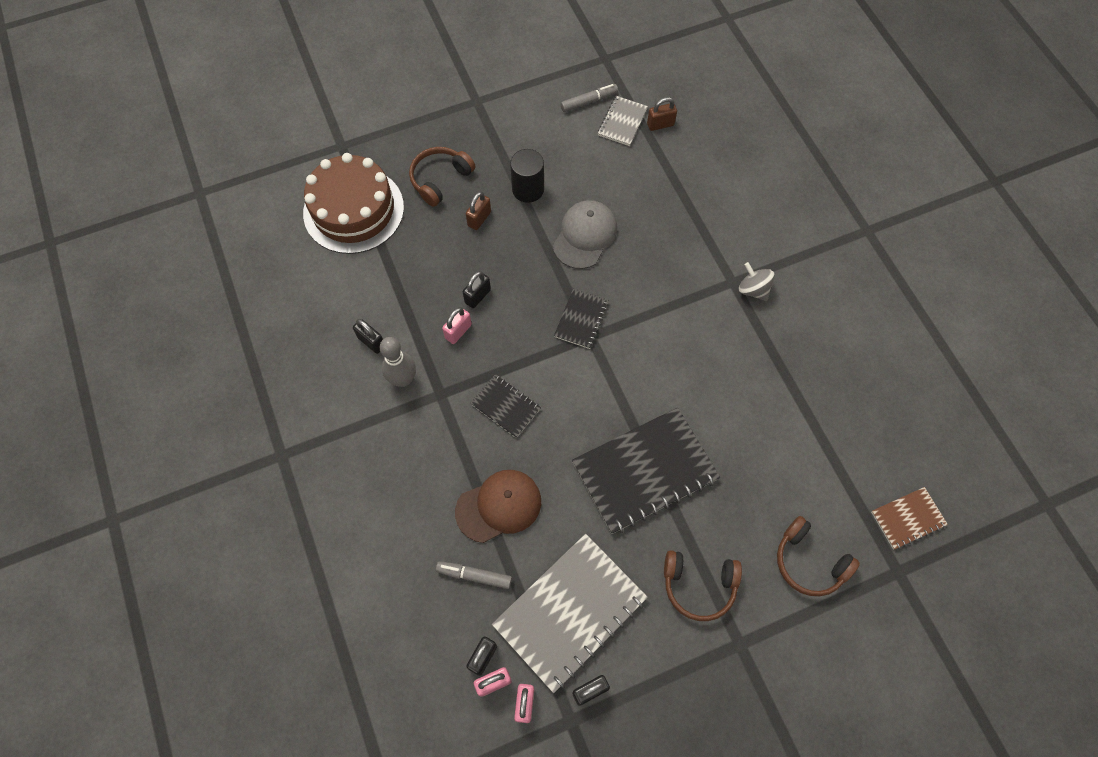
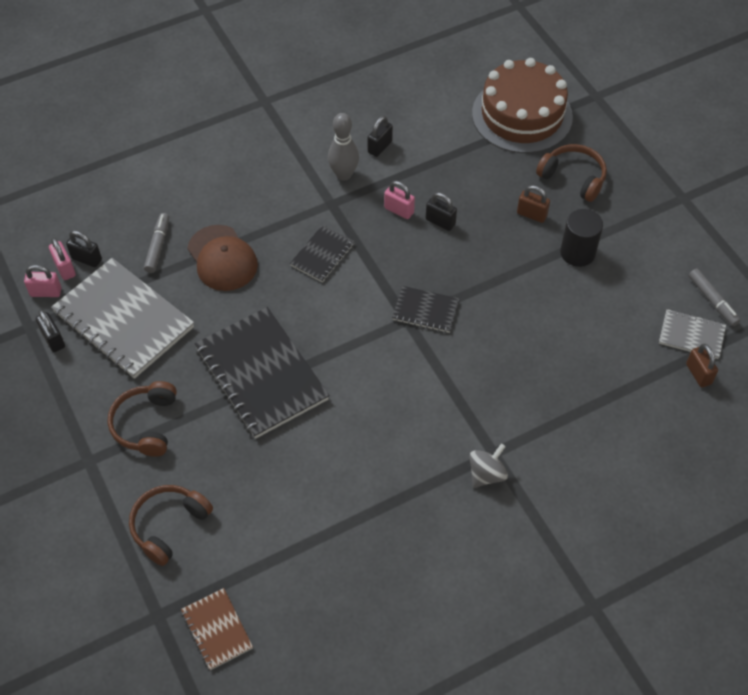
camera: 85 degrees right, 10 degrees down
(585, 236) = (528, 308): grey cap -> none

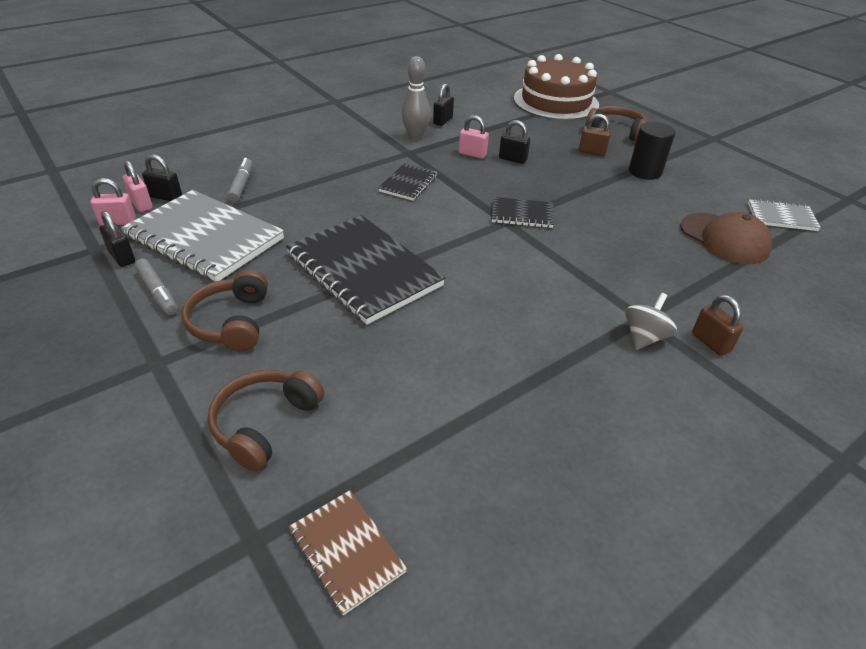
camera: 10 degrees left, 15 degrees down
(222, 258) = (309, 190): brown cap -> brown cap (724, 239)
(698, 374) = (808, 242): brown padlock -> brown padlock (710, 342)
(712, 301) = (783, 194): grey marker -> grey marker (158, 292)

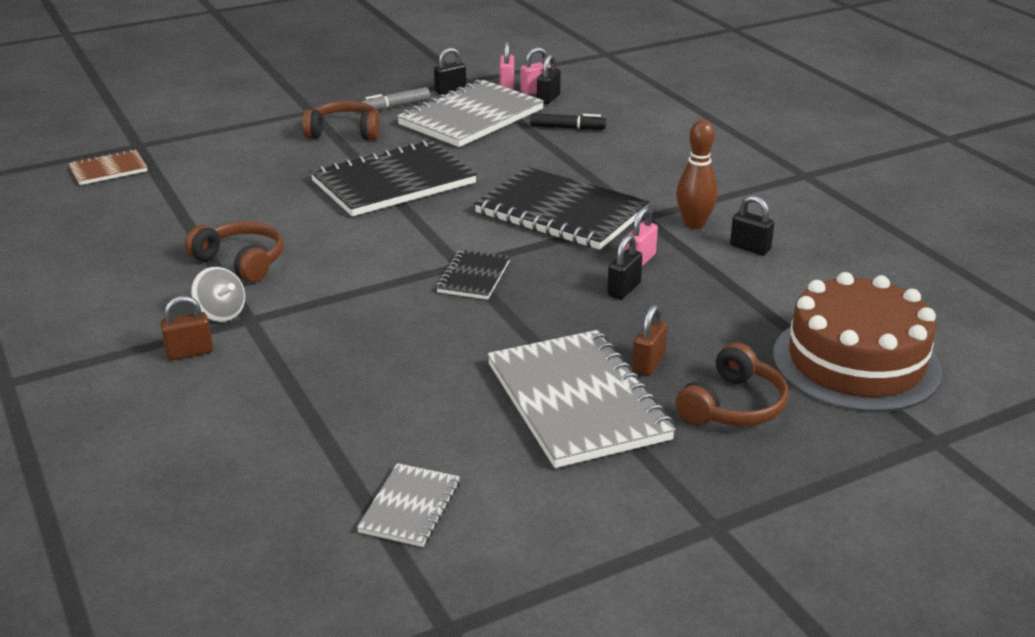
camera: 100 degrees right, 10 degrees down
(242, 185) = (567, 128): grey marker -> black marker
(265, 423) = (228, 146): brown headphones -> brown headphones (241, 261)
(408, 183) = (561, 212): black notebook -> black notebook, size x2.02
(415, 136) = (694, 224): grey bowling pin -> brown bowling pin
(645, 172) = (577, 401): black cylinder -> grey notebook
(724, 239) = (371, 425): brown cap -> none

